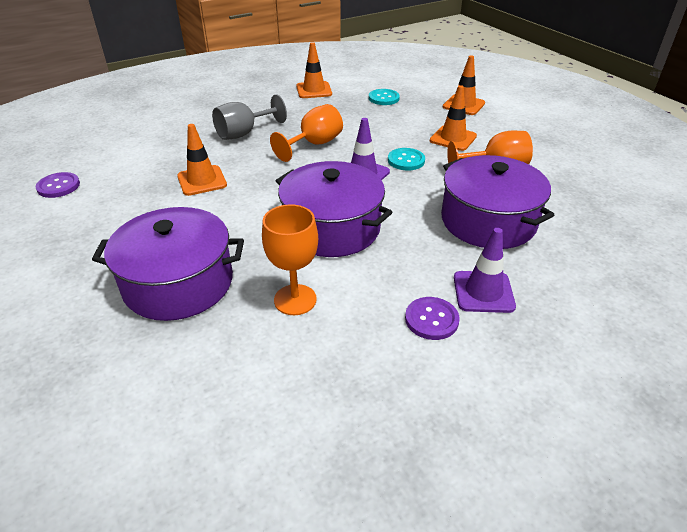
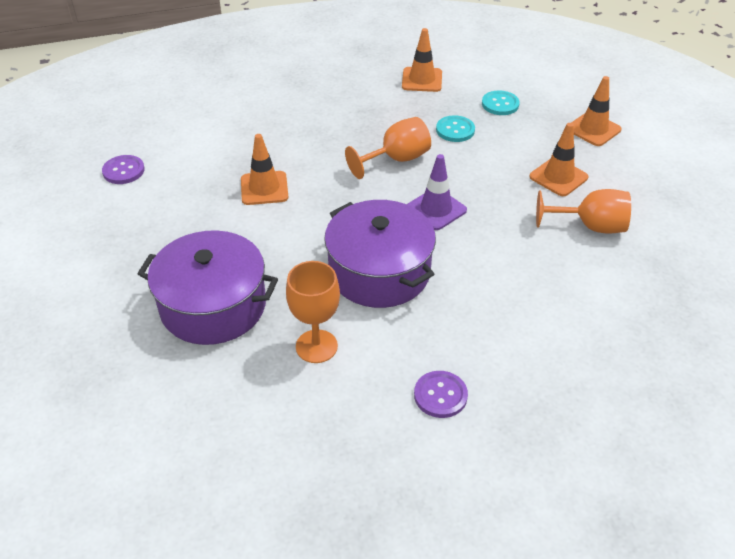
camera: 15 degrees right, 5 degrees up
(244, 133) = (324, 131): grey goblet -> none
(406, 160) = (491, 199): turquoise button -> turquoise button (455, 130)
(483, 292) = (505, 377): purple traffic cone -> none
(488, 221) = (549, 295): purple pot -> none

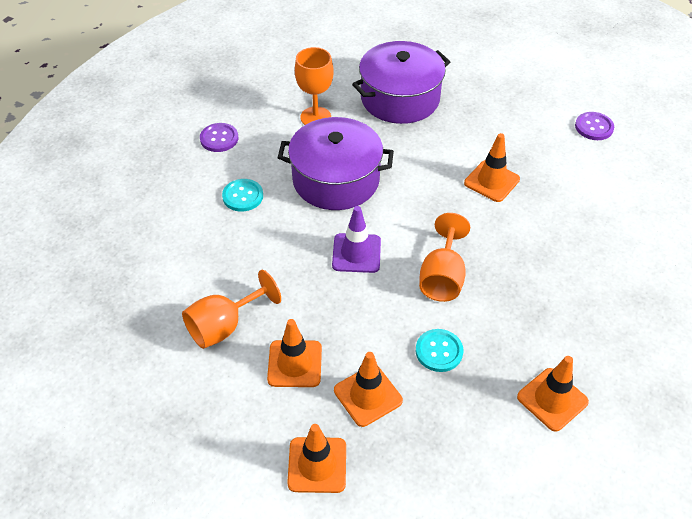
camera: 135 degrees right, 5 degrees up
(500, 104) = (441, 426): turquoise button -> turquoise button (243, 196)
(527, 138) = (368, 395): none -> orange traffic cone

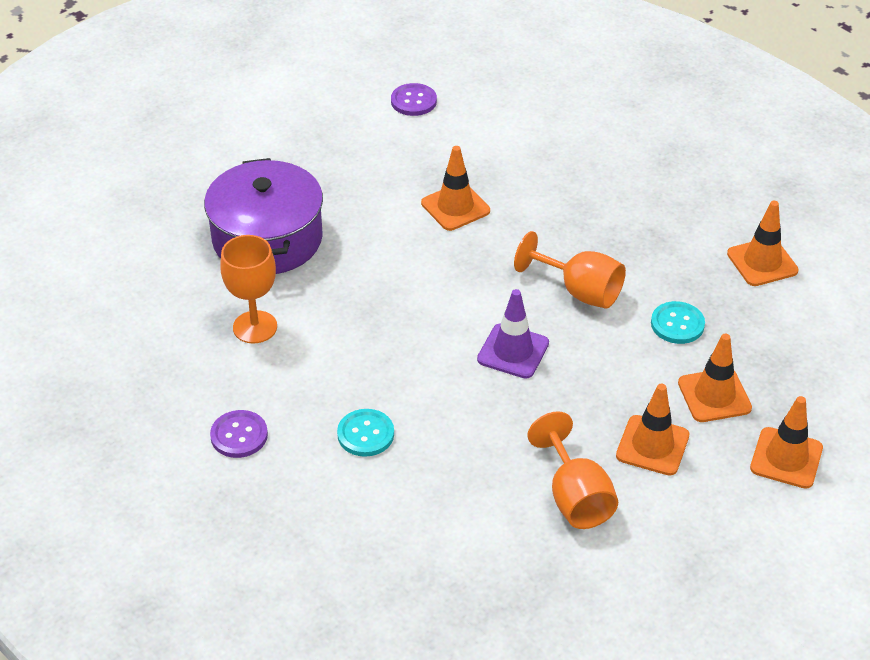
camera: 70 degrees left, 5 degrees down
(336, 180) = (383, 338): purple pot -> none

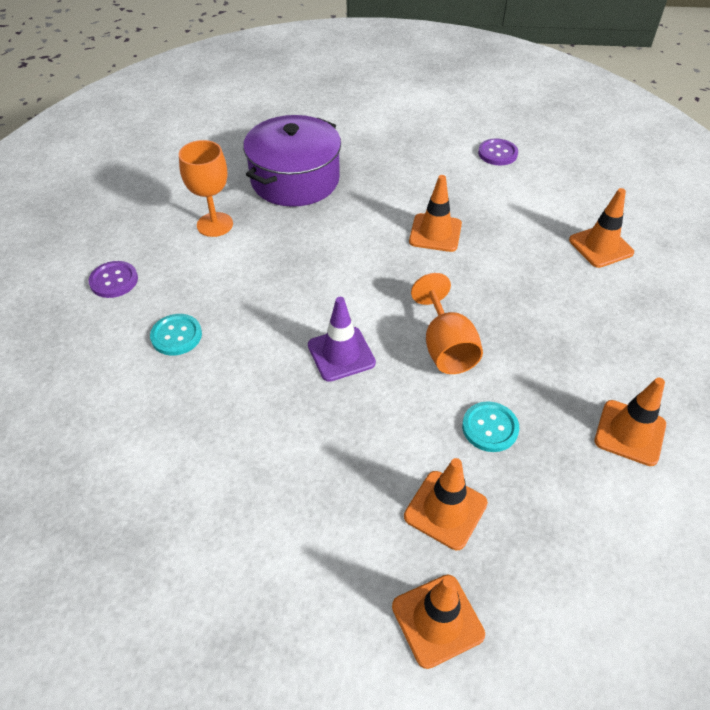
camera: 45 degrees right, 5 degrees up
(575, 497) = (234, 497): orange goblet -> none
(652, 445) = (343, 507): orange traffic cone -> orange traffic cone (600, 246)

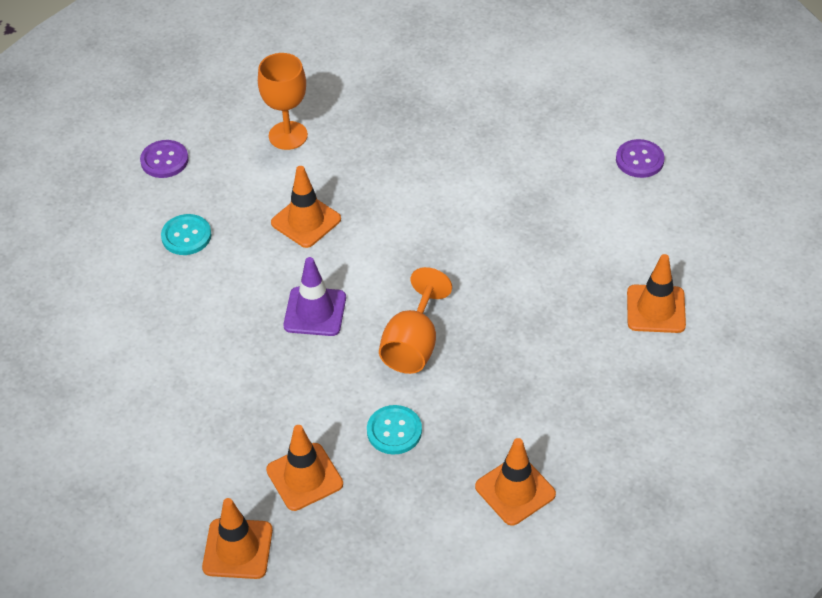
camera: 30 degrees right, 0 degrees up
(295, 180) = (398, 113): purple pot -> none
(435, 233) = (495, 227): orange traffic cone -> orange traffic cone (306, 221)

